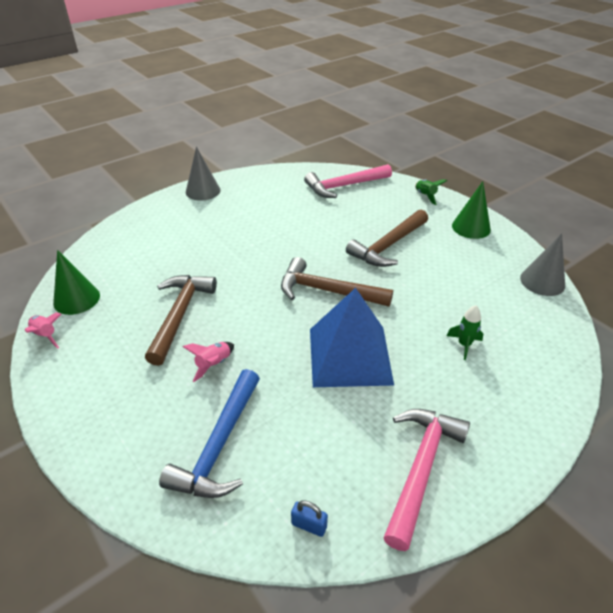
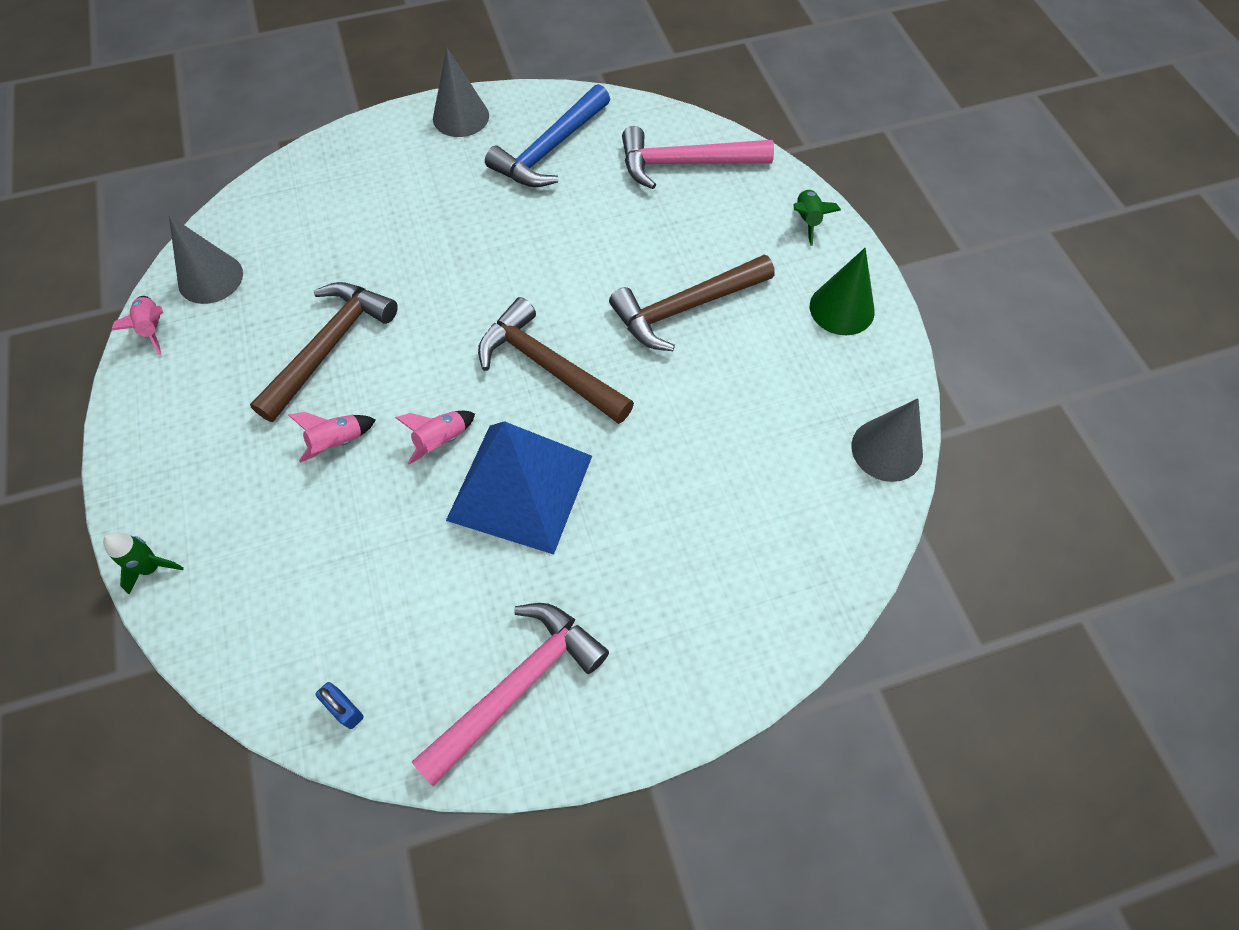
camera: 20 degrees right, 20 degrees up
(76, 299) = (210, 278): green cone -> grey cone
(219, 446) = (291, 565): blue hammer -> blue hammer (550, 150)
(283, 345) = (441, 440): none -> pink rocket
(464, 345) = (690, 523): green rocket -> green rocket (152, 568)

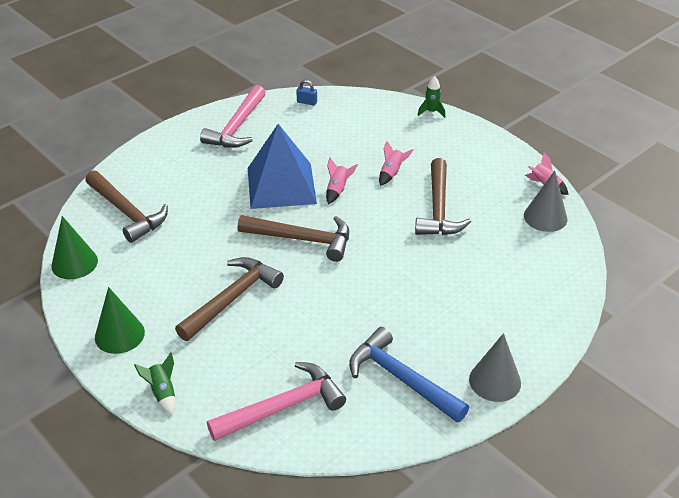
camera: 155 degrees right, 20 degrees down
(550, 150) = (401, 378): blue hammer -> blue hammer turned 60 degrees counterclockwise
(787, 526) = (127, 212): none -> brown hammer
(887, 450) = (74, 263): grey cone -> green cone

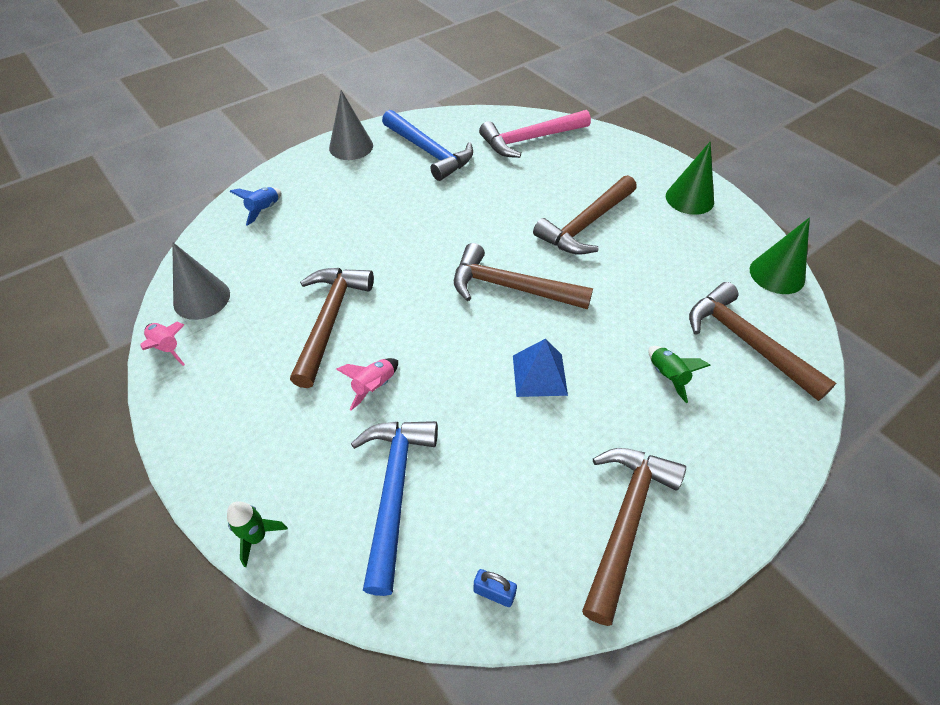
camera: 175 degrees left, 10 degrees up
(162, 392) = (632, 154): green rocket -> green rocket (667, 376)
(237, 127) = (625, 521): pink hammer -> brown hammer
(281, 185) = (539, 375): blue pyramid -> blue pyramid, size x0.54
(338, 190) = (458, 360): pink rocket -> none
(365, 130) = (394, 491): none -> blue hammer
(544, 294) = (264, 210): none -> blue rocket

